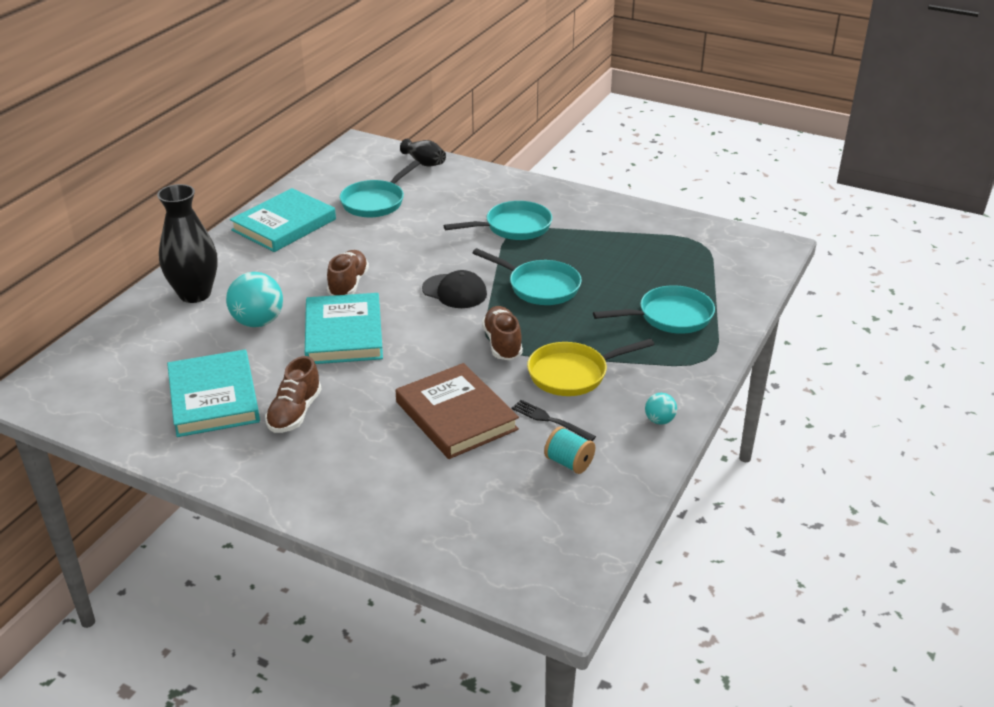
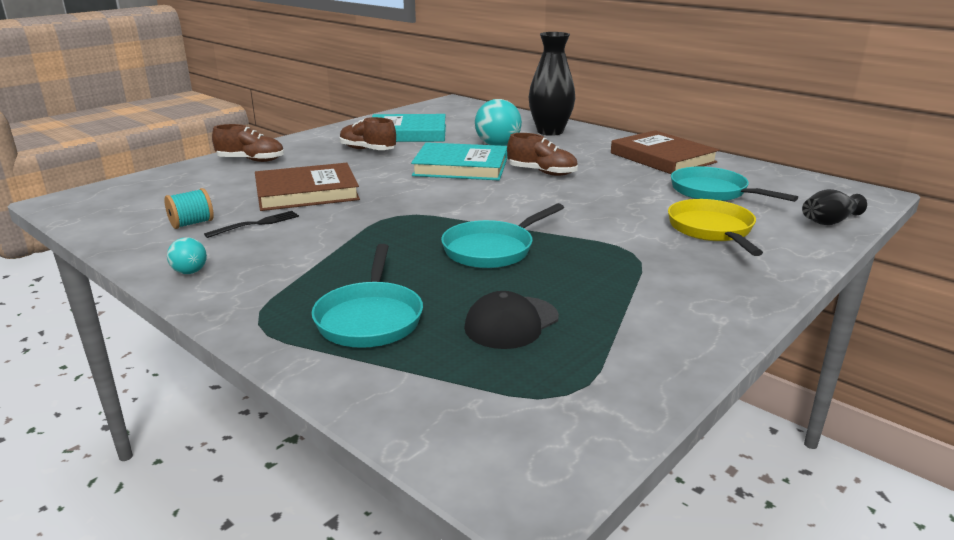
camera: 105 degrees right, 10 degrees down
(284, 225) = (662, 158): turquoise book -> brown book
(454, 291) = (506, 209): black cap -> black cap (511, 323)
(502, 343) = (395, 219): brown shoe -> brown shoe (251, 160)
(514, 227) = (644, 253): turquoise pan -> none
(572, 374) = (313, 243): yellow pan -> yellow pan (712, 230)

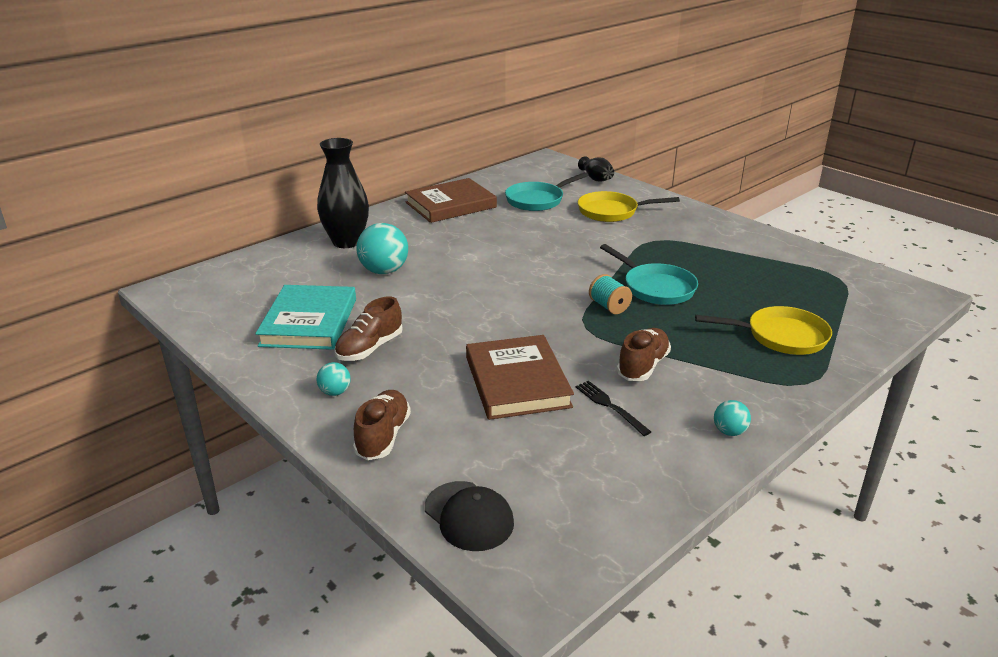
camera: 85 degrees left, 5 degrees up
(192, 223) = (610, 451): turquoise spool -> turquoise spool (609, 307)
(310, 146) = (335, 392): none -> turquoise ball
(370, 318) = (781, 336): turquoise pan -> yellow pan
(461, 167) = (452, 293): turquoise book -> none
(511, 323) = (768, 287): black cap -> black cap (469, 516)
(542, 172) = (478, 256): brown shoe -> brown shoe (643, 366)

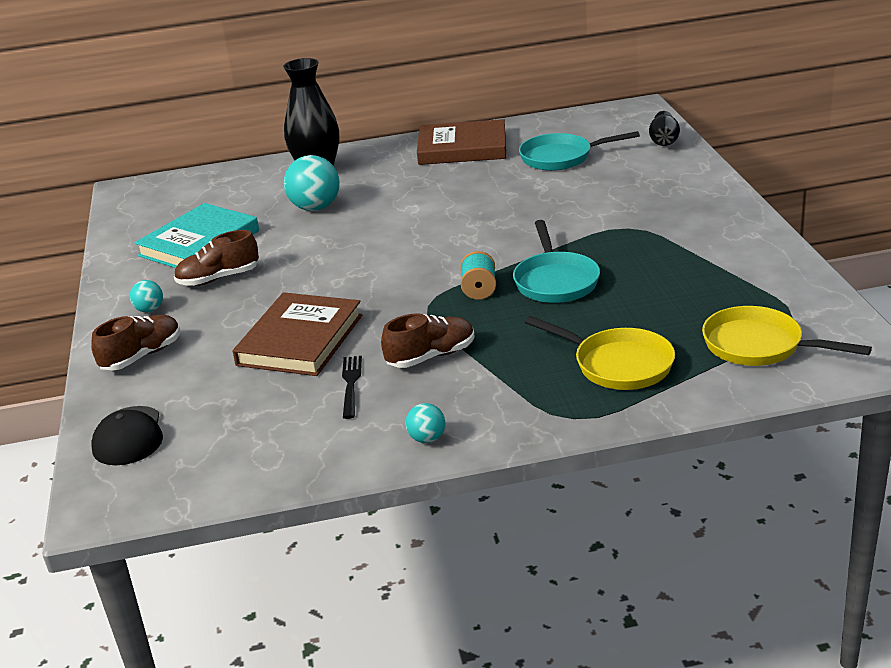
camera: 35 degrees right, 0 degrees up
(611, 212) = (626, 185): yellow pan -> yellow pan (759, 346)

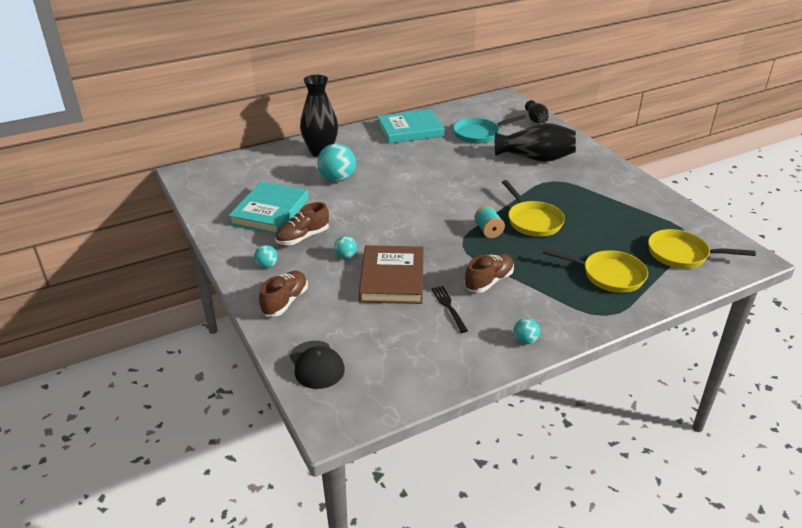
camera: 20 degrees left, 5 degrees up
(258, 307) = (346, 256): none -> turquoise ball
(462, 148) = (410, 130): brown book -> turquoise book
(555, 281) = (532, 221): turquoise pan -> yellow pan
(624, 195) = (535, 158): none -> black vase

